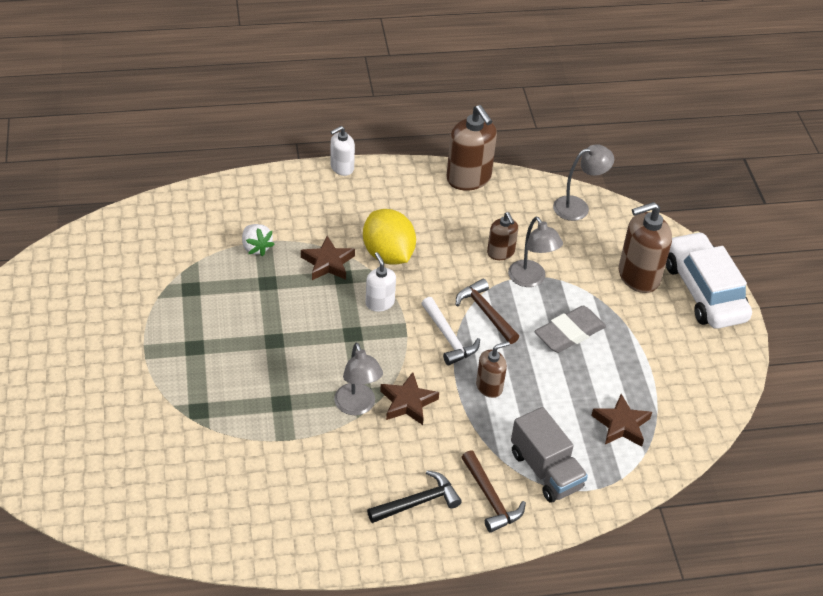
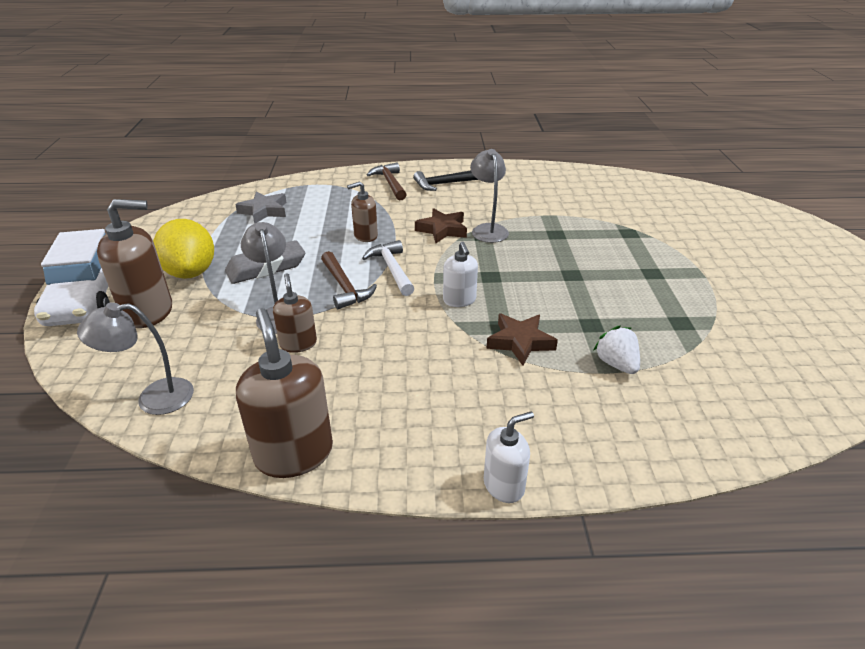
camera: 170 degrees left, 10 degrees down
(388, 254) = (443, 348): yellow lemon -> yellow lemon (190, 272)
(546, 470) = (341, 193): grey truck -> none
(621, 425) = (264, 211): brown star -> grey star

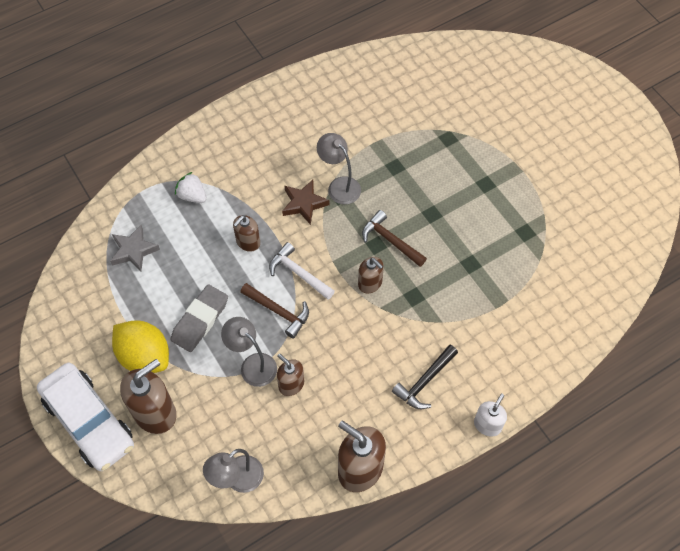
camera: 30 degrees left, 25 degrees up
(390, 183) = (213, 155): brown hammer -> brown hammer (390, 240)
(444, 184) = (262, 134): black hammer -> black hammer (424, 382)
(459, 300) = (370, 283): white soap dispenser -> brown soap dispenser
(520, 342) = (434, 305): brown star -> none
(616, 364) = (503, 295): white strawberry -> white strawberry (192, 196)

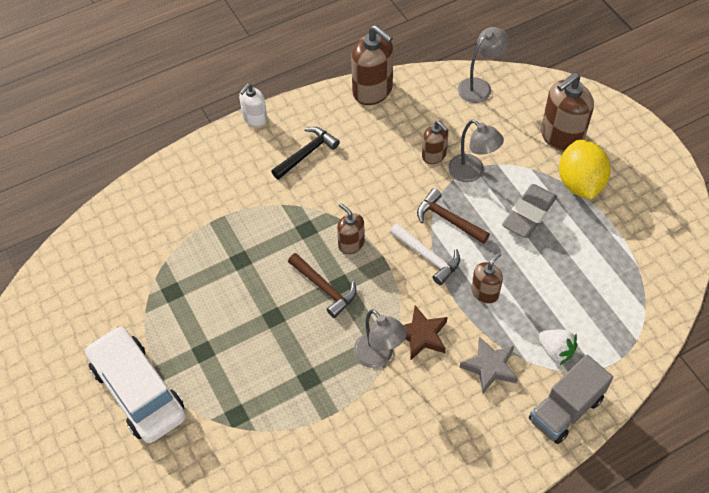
camera: 175 degrees left, 5 degrees down
(89, 421) = (621, 132): white car -> white car (138, 390)
(133, 251) = (613, 288): grey star -> grey star (490, 367)
(145, 356) = (580, 183): yellow lemon -> yellow lemon turned 45 degrees clockwise
(191, 152) = (565, 409): none -> grey truck

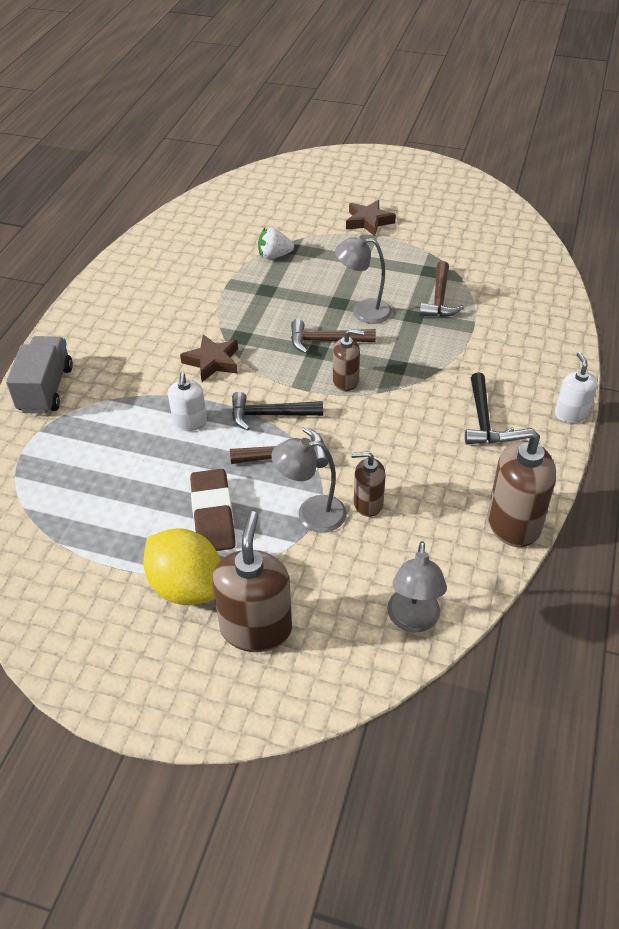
camera: 135 degrees right, 10 degrees down
(138, 390) = (368, 221): white car -> brown star
(203, 260) = (439, 299): none -> brown hammer
(379, 356) = (231, 330): grey lamp -> grey lamp (363, 311)
(428, 257) = (269, 415): white hammer -> black hammer
(485, 292) = (190, 422): brown soap dispenser -> white soap dispenser
(490, 367) = (135, 377): grey star -> none
(529, 214) = (213, 515): grey eraser -> brown eraser
(556, 351) = (87, 421): white strawberry -> white strawberry (274, 255)

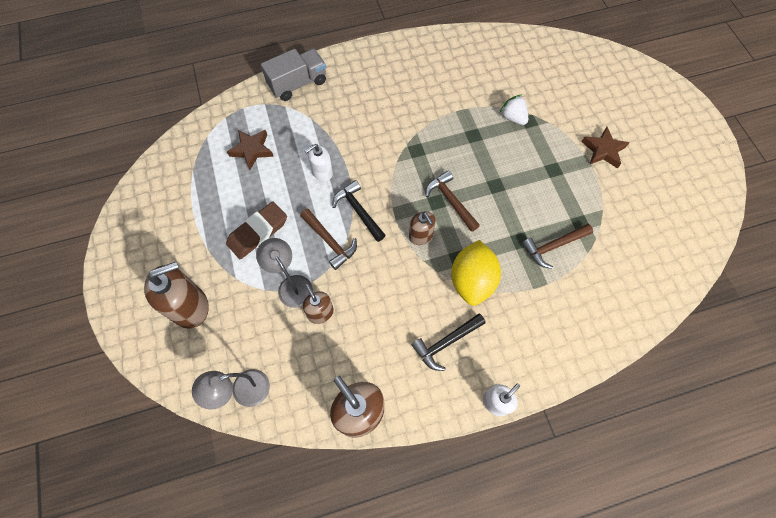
camera: 55 degrees right, 20 degrees up
(186, 586) = (199, 253): yellow lemon -> yellow lemon (472, 280)
(212, 362) = (382, 150): brown star -> brown star (252, 150)
(363, 311) = (499, 205): grey lamp -> none

